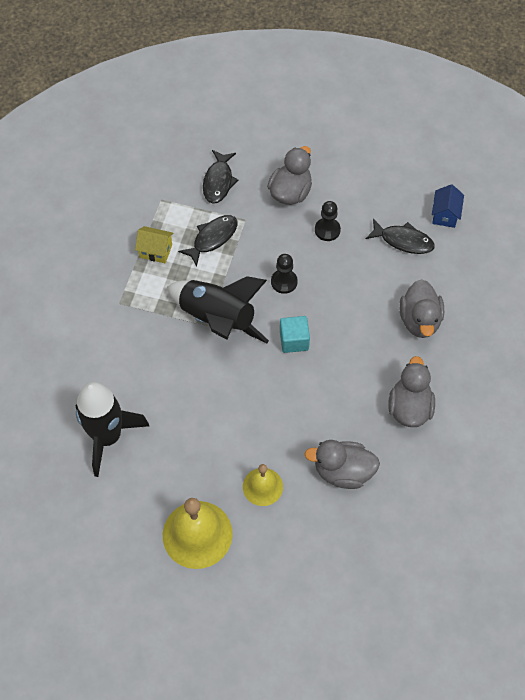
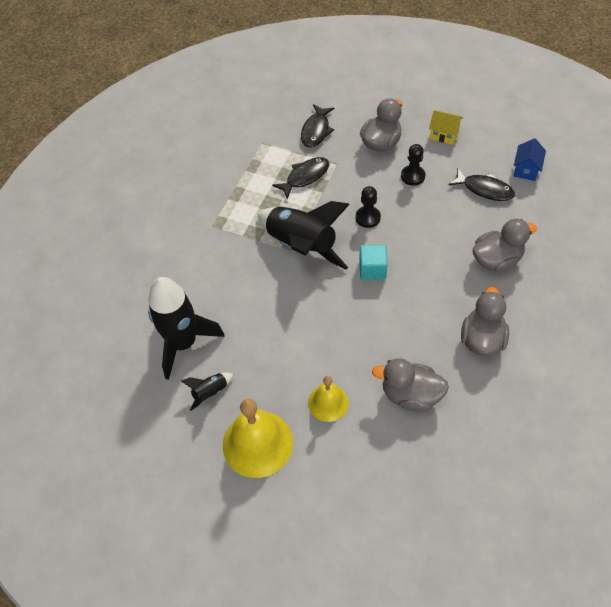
camera: 10 degrees right, 5 degrees down
(143, 487) = (210, 392): none -> black rocket
(155, 251) = (251, 184): yellow house -> yellow house (444, 135)
(419, 320) = (496, 260): grey duck -> grey duck turned 120 degrees counterclockwise

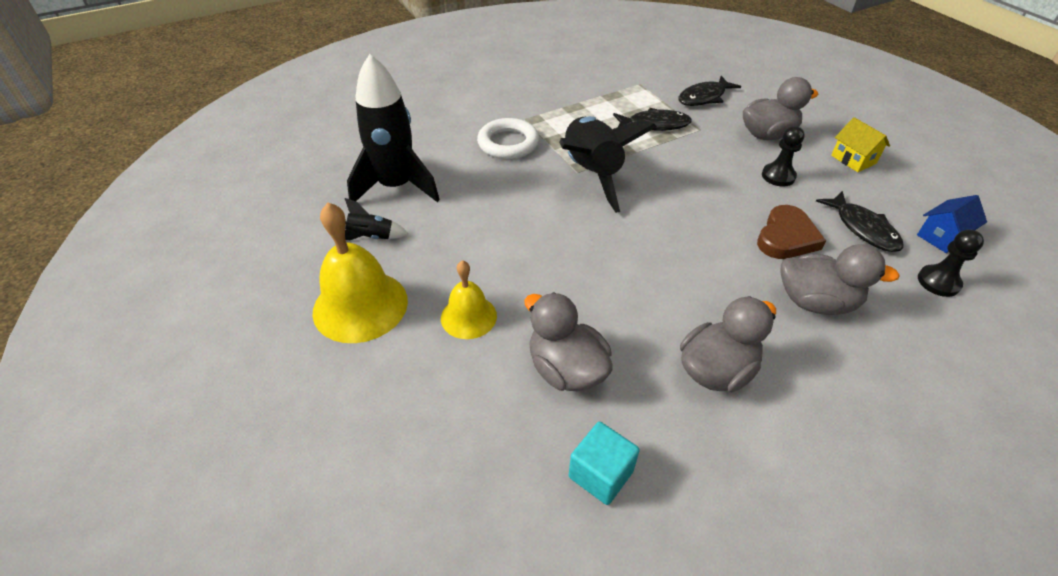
camera: 35 degrees right, 10 degrees down
(222, 256) = (508, 143): none -> white ring
(368, 218) = (688, 185): black pawn -> black pawn (938, 282)
(372, 269) = (647, 230): turquoise cube -> turquoise cube (601, 474)
(451, 223) = (786, 237): none -> brown heart

